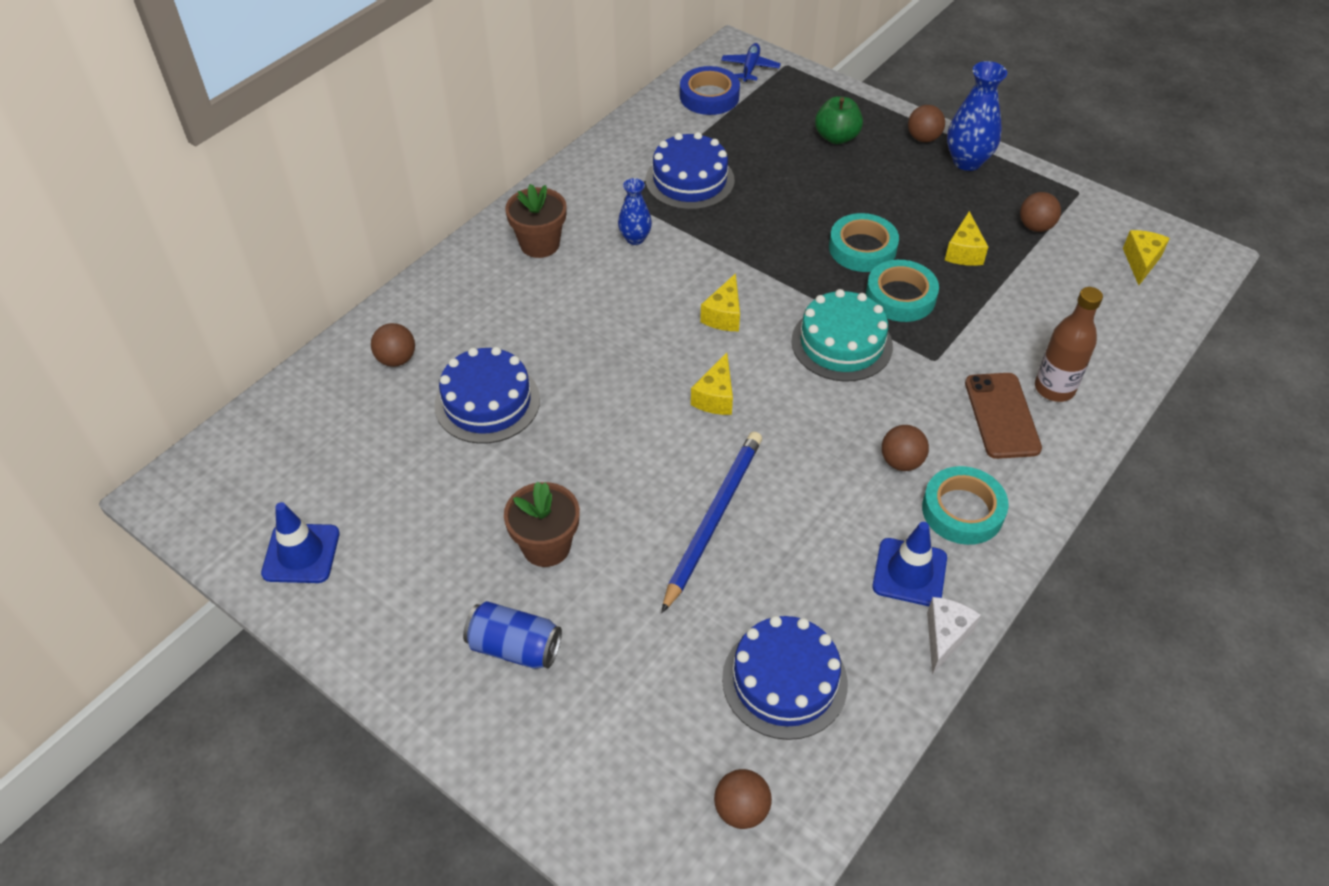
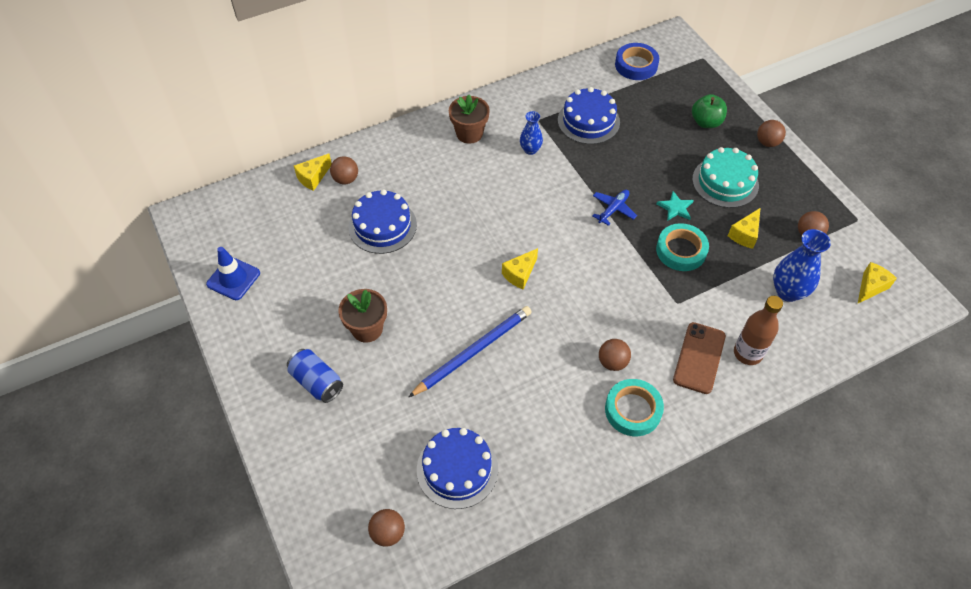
camera: 25 degrees right, 5 degrees up
(724, 315) = (556, 222): yellow cheese -> yellow cheese (313, 177)
(750, 68) = (676, 53): blue plane -> blue plane (613, 209)
(841, 343) = (622, 268): turquoise cake -> turquoise cake (725, 182)
(862, 248) = (675, 208): turquoise tape -> turquoise star
(909, 572) = (574, 435): blue traffic cone -> none
(945, 637) = (571, 485): white cheese -> none
(967, 161) = (788, 170): blue vase -> blue vase (788, 292)

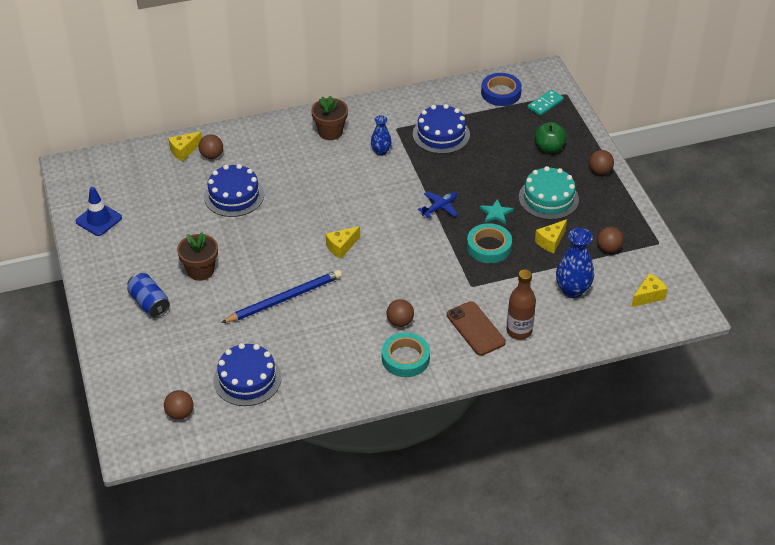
camera: 10 degrees right, 10 degrees down
(686, 72) = (545, 104): none -> turquoise domino
(699, 358) = (475, 329): brown phone -> brown phone turned 60 degrees counterclockwise

